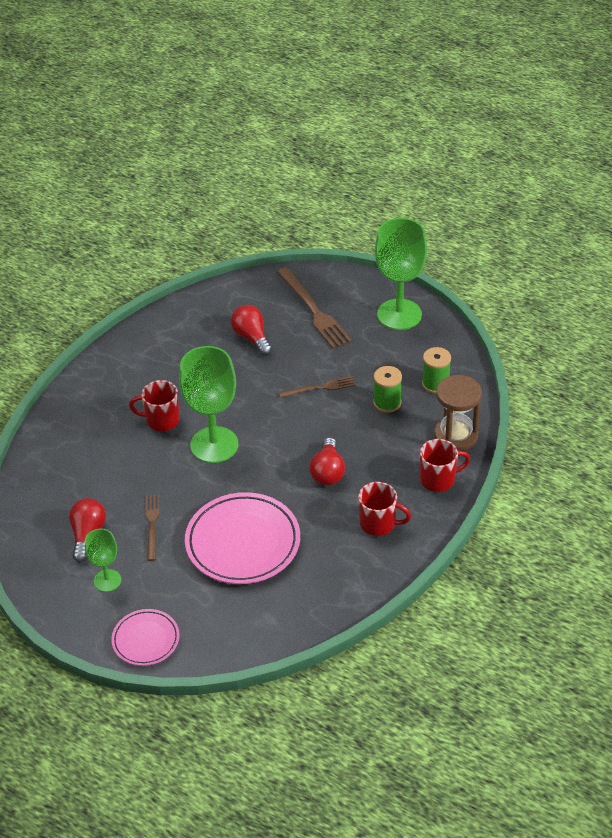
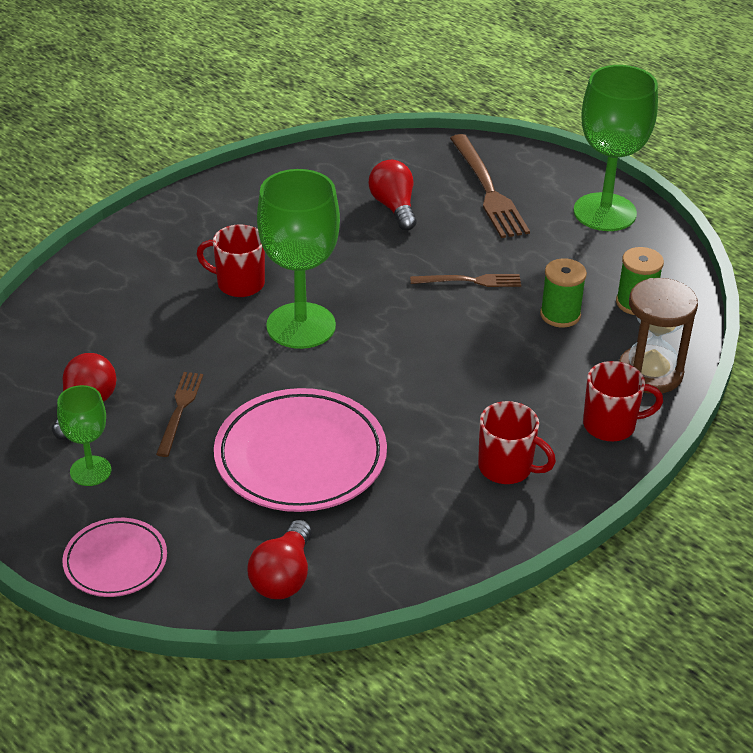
camera: 10 degrees right, 5 degrees down
(328, 472) = (451, 387): red light bulb -> red light bulb (283, 576)

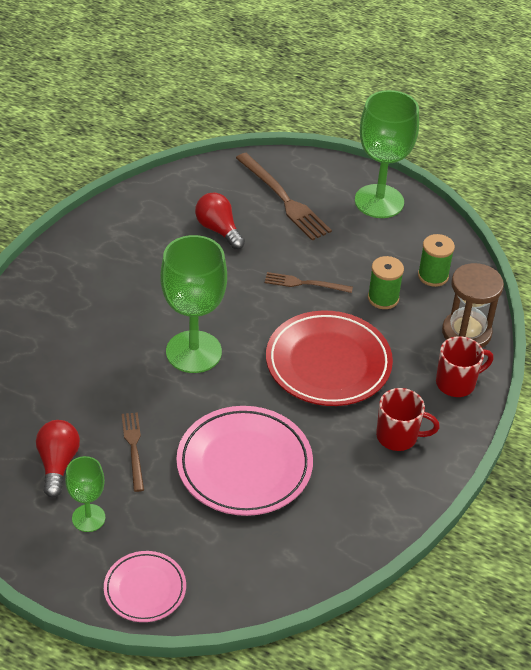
camera: 20 degrees left, 5 degrees up
(239, 284) = (128, 325): red mug -> none
(283, 576) = (276, 567): red light bulb -> none
(457, 370) = (328, 363): none -> red plate
(470, 281) = (305, 283): brown fork -> brown fork turned 150 degrees counterclockwise

